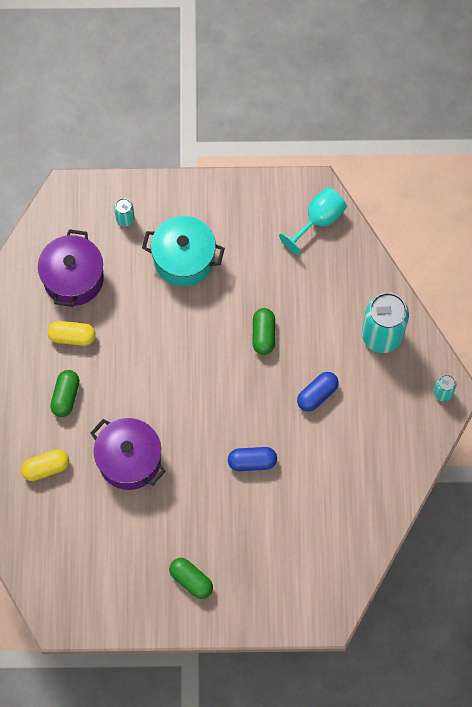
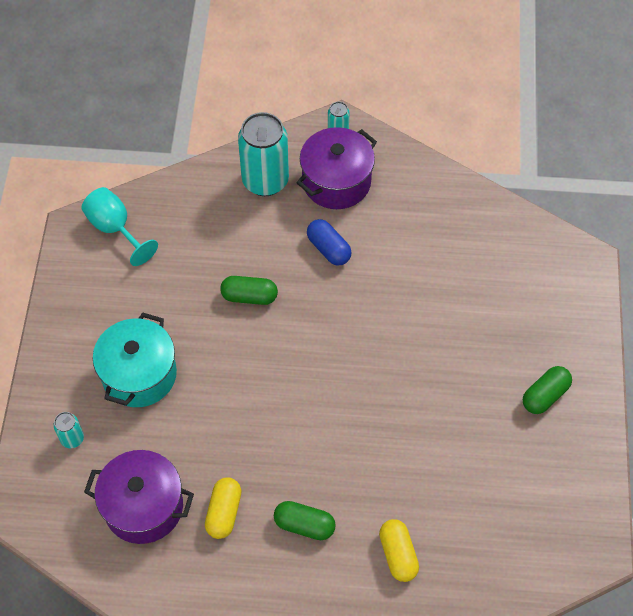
camera: 85 degrees left, 10 degrees down
(129, 460) = (394, 454): purple pot -> purple pot (336, 182)
(252, 462) = (404, 321): blue capsule -> none

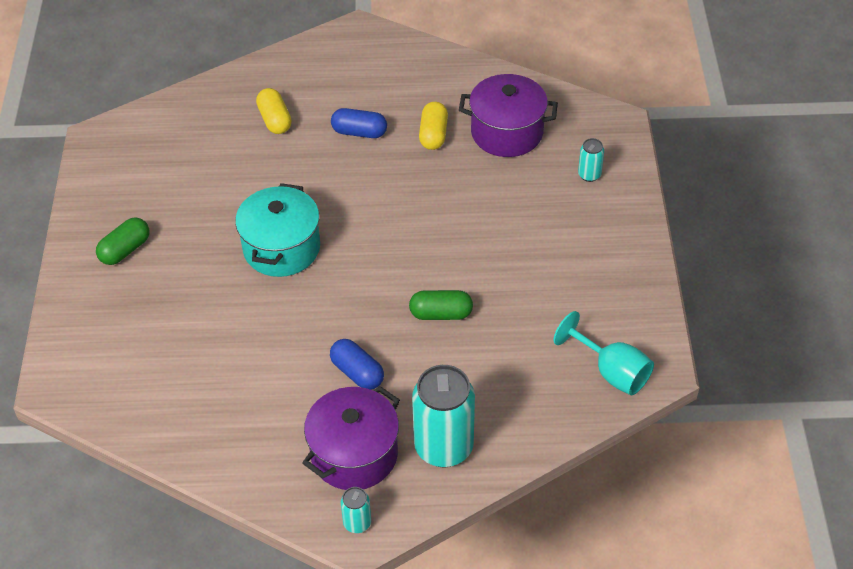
camera: 175 degrees right, 10 degrees down
(139, 374) = (540, 231): turquoise pot -> turquoise pot (281, 248)
(304, 525) = (359, 132): green capsule -> blue capsule

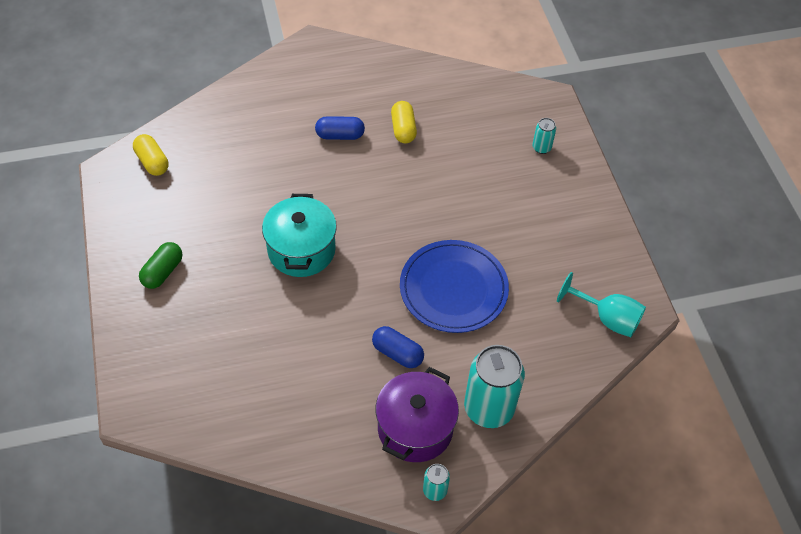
camera: 15 degrees left, 5 degrees up
(275, 120) = (264, 134): yellow capsule -> yellow capsule (152, 162)
(441, 314) = (453, 289): green capsule -> blue plate
(507, 132) = (464, 119): purple pot -> none

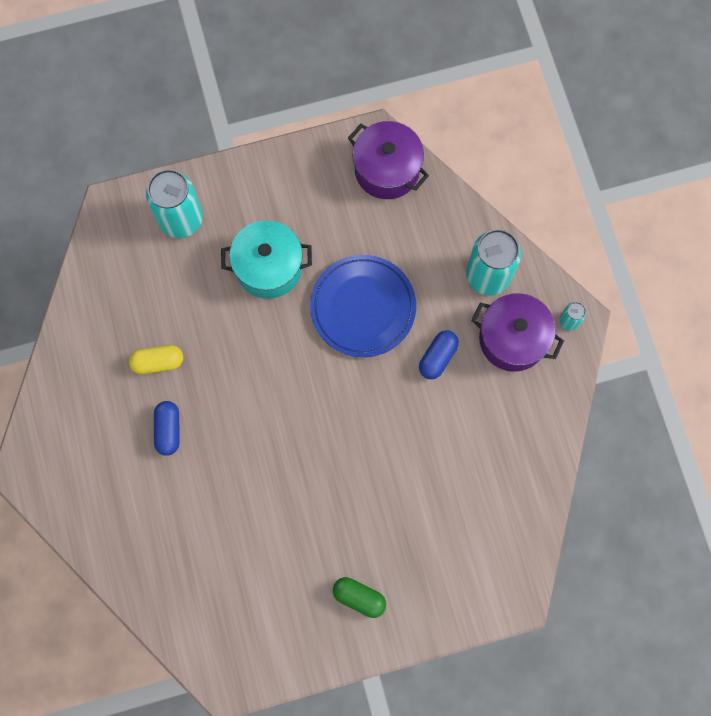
camera: 90 degrees left, 20 degrees up
(152, 162) = (213, 635): yellow capsule -> none
(301, 250) = (324, 458): turquoise pot -> turquoise pot (269, 267)
(541, 148) = (181, 219): turquoise can -> turquoise can, size x2.18
(607, 318) = (387, 170): turquoise goblet -> purple pot

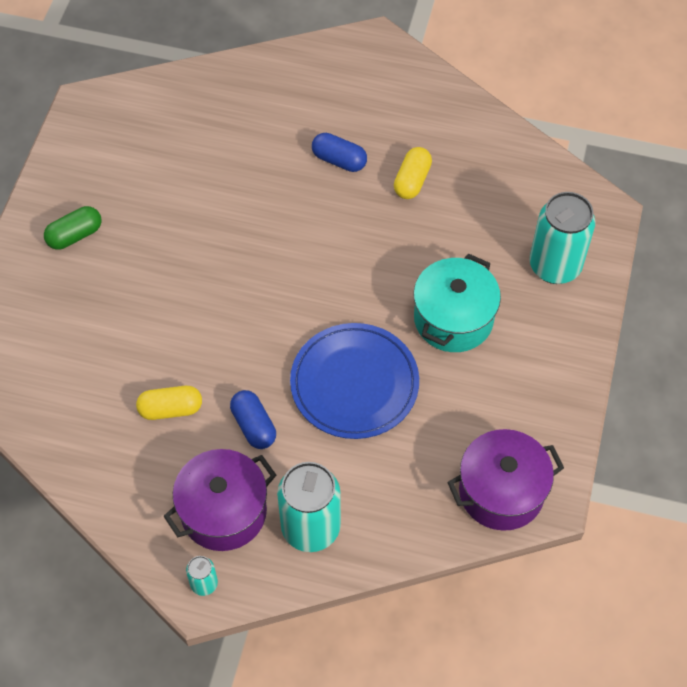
camera: 120 degrees right, 15 degrees down
(460, 423) = (171, 409): none -> yellow capsule

